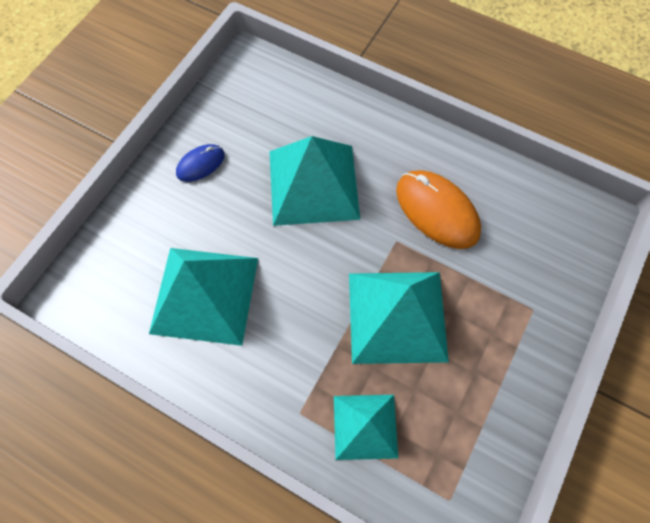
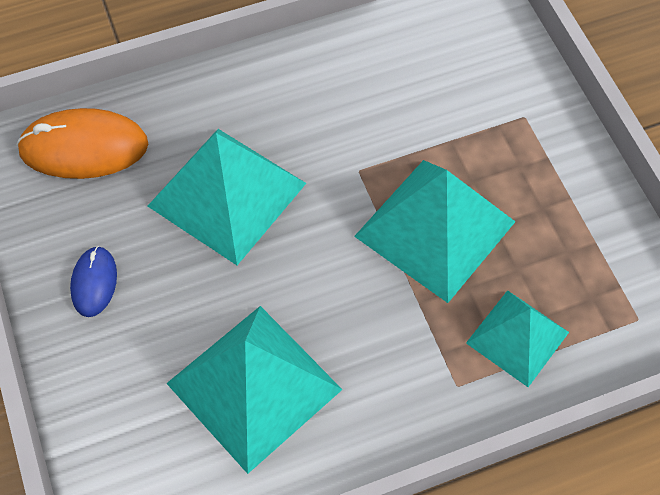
camera: 50 degrees left, 5 degrees down
(437, 211) = (360, 113): orange mouse -> orange mouse (84, 148)

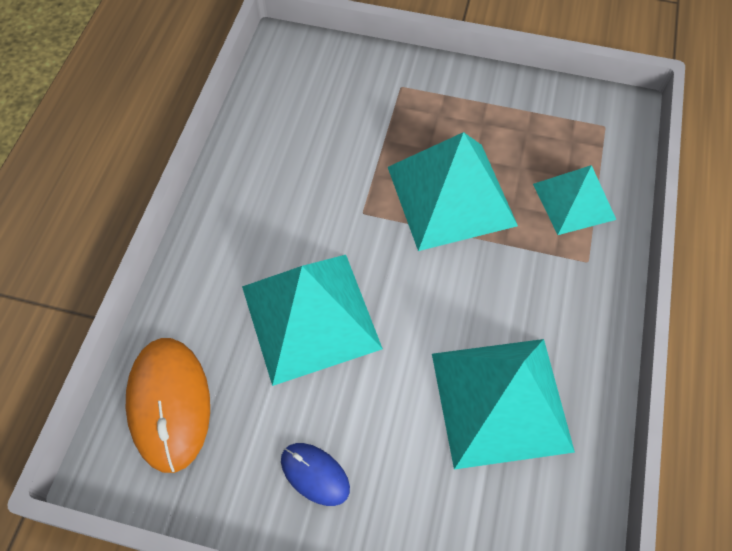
camera: 55 degrees left, 0 degrees up
(84, 148) = (169, 404): orange mouse -> orange mouse turned 45 degrees counterclockwise

